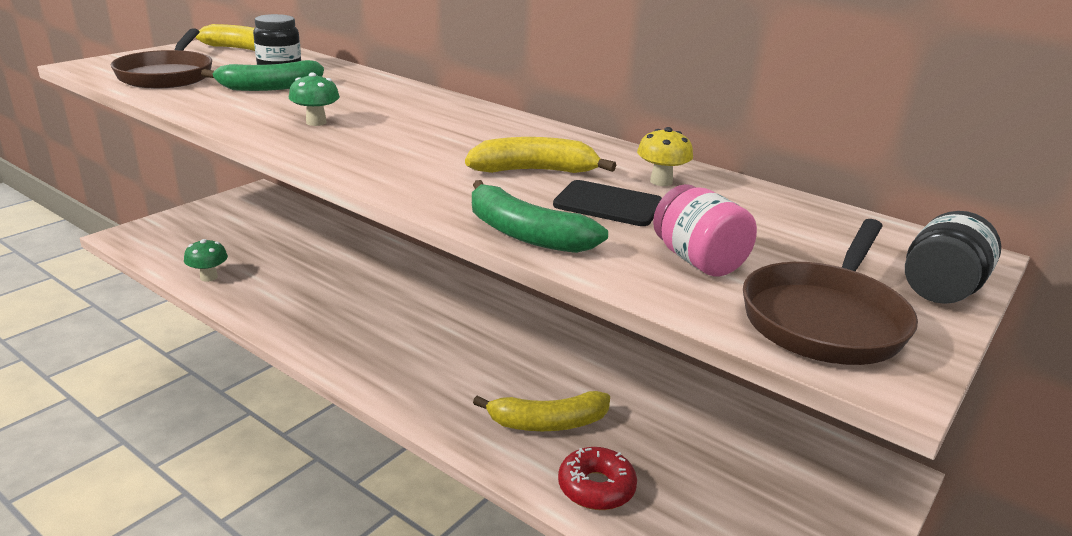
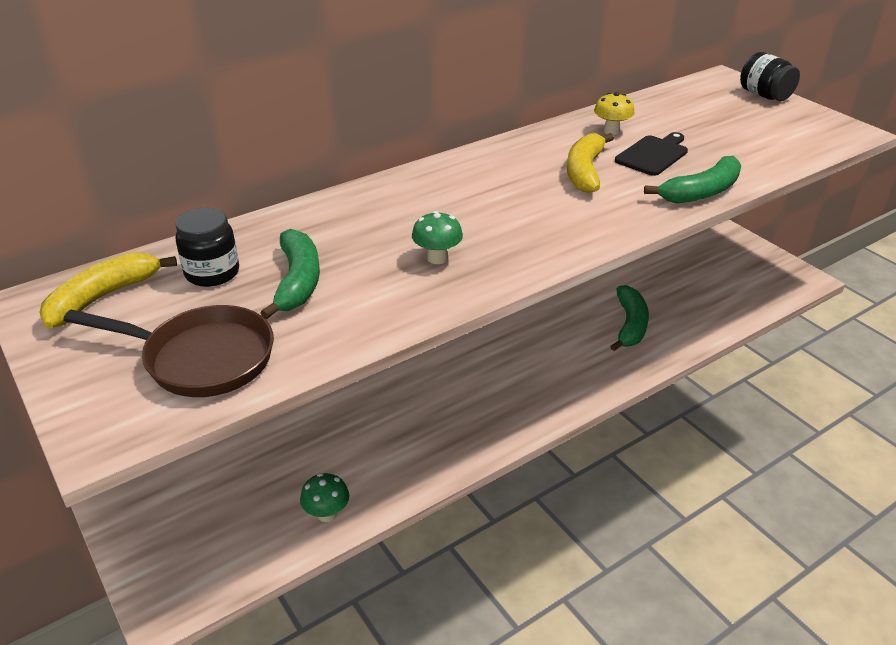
camera: 70 degrees left, 10 degrees up
(548, 423) = (630, 325): yellow banana -> green banana
(596, 487) = (698, 319): red donut -> none
(698, 261) = (736, 146): pink jar -> none
(825, 319) = (801, 130): brown pan -> none

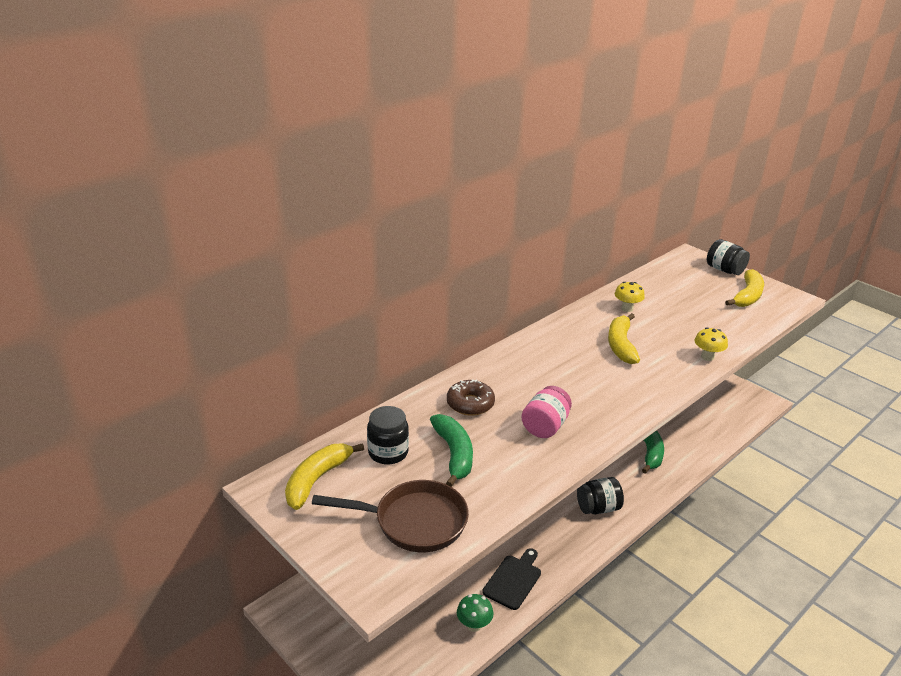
camera: 10 degrees left, 5 degrees down
(349, 225) = (470, 404): none -> brown donut
(437, 258) = (545, 426): green mushroom -> pink jar
(540, 388) = (598, 508): none -> black jar
(653, 155) = (663, 327): black cutting board -> black cutting board (513, 580)
(701, 192) = (707, 357): green banana -> yellow mushroom
(786, 126) = (747, 296): none -> yellow banana

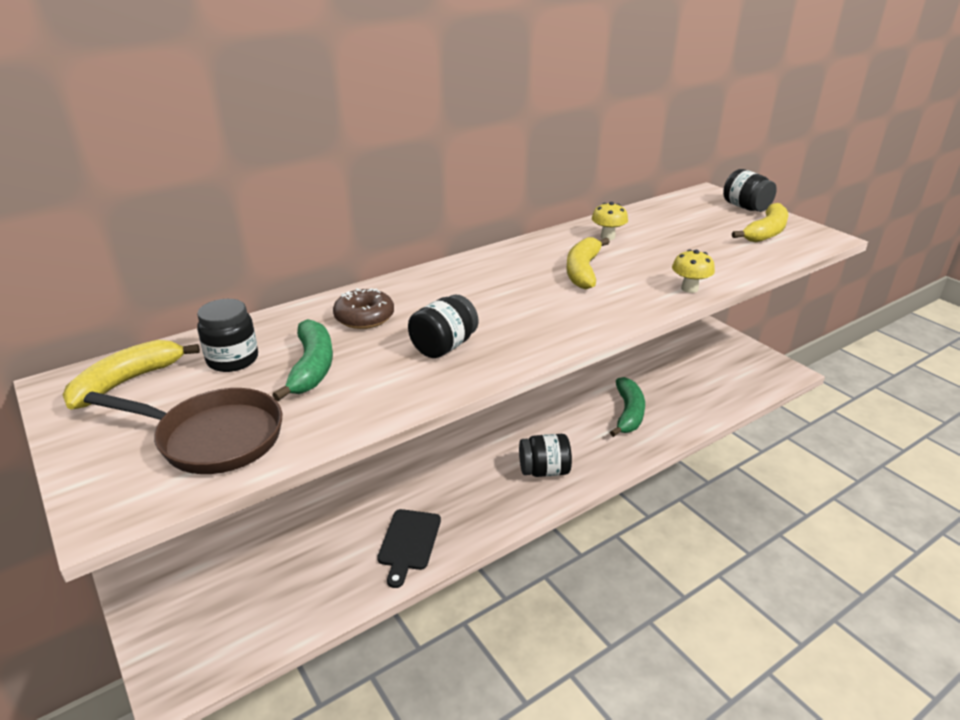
camera: 10 degrees right, 0 degrees up
(474, 625) = (338, 590): green mushroom -> none
(513, 580) = (409, 542): black cutting board -> black cutting board turned 150 degrees clockwise
(545, 426) = (444, 346): pink jar -> black jar

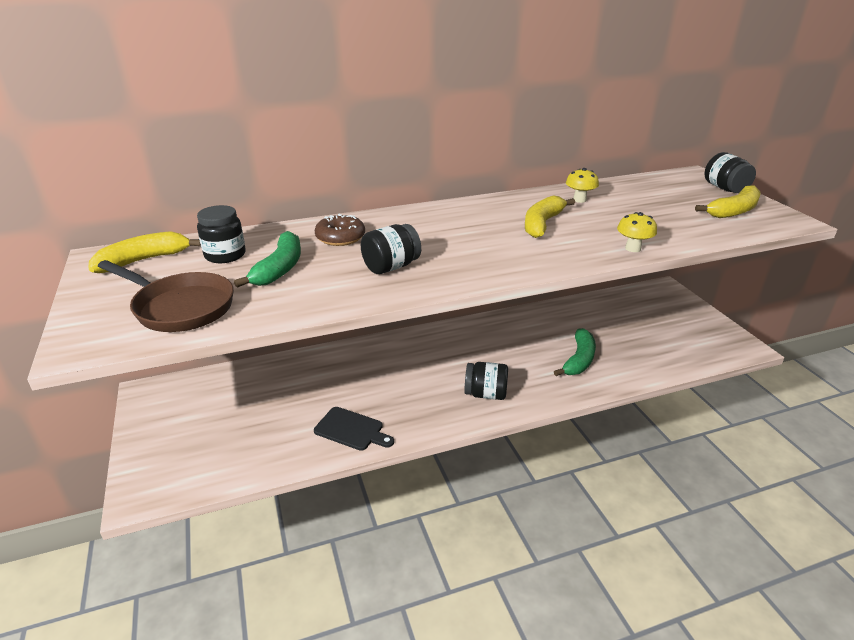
camera: 15 degrees right, 0 degrees up
(409, 542) = (351, 429): black cutting board -> black cutting board turned 90 degrees counterclockwise

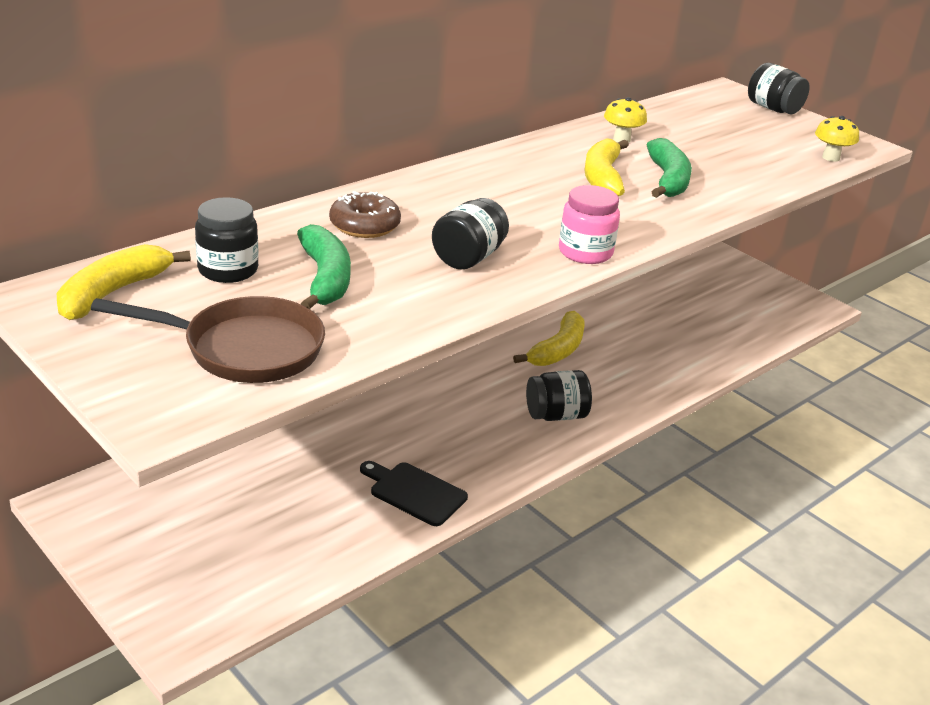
camera: 25 degrees left, 0 degrees up
(351, 429) = (414, 492): black cutting board -> black cutting board turned 150 degrees counterclockwise
(482, 274) = (585, 252): none -> pink jar
(579, 360) = (643, 352): green banana -> green banana (667, 180)
(633, 248) = (726, 199): yellow mushroom -> yellow mushroom (831, 157)
(733, 211) = (800, 138): yellow banana -> yellow banana (557, 350)

